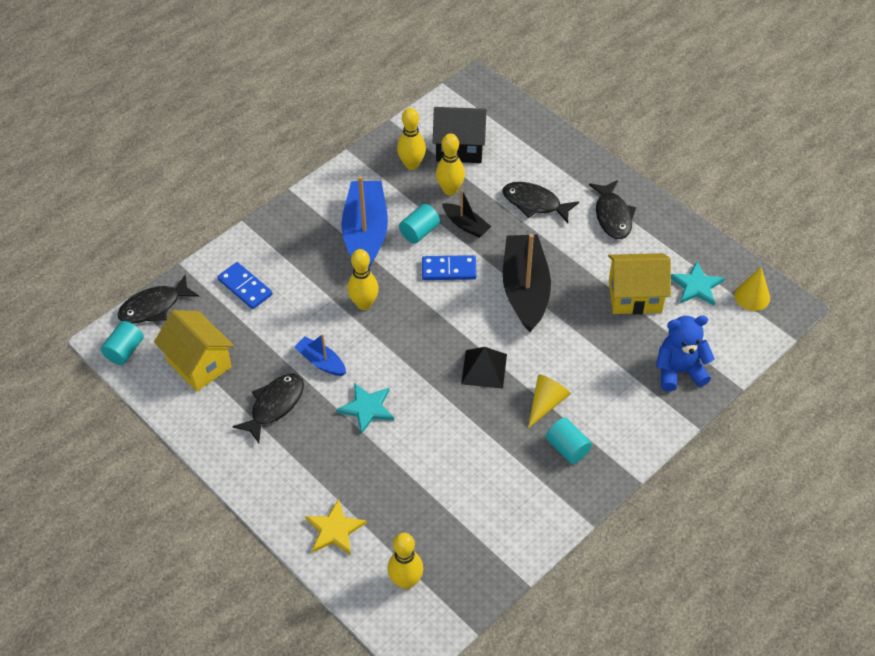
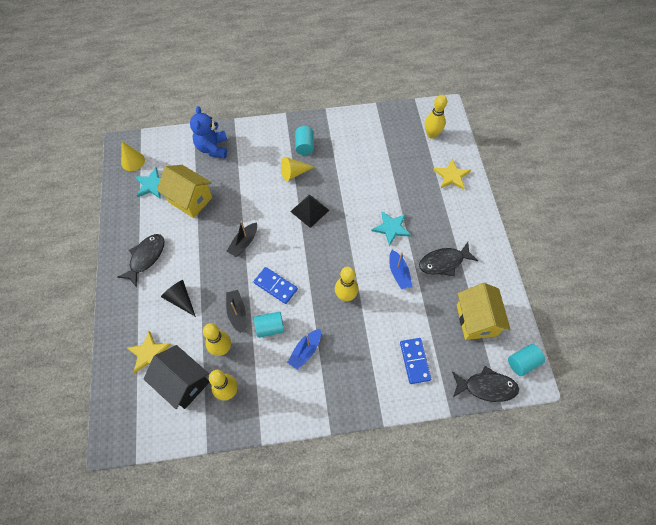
camera: 145 degrees left, 10 degrees up
(365, 233) = (305, 351): blue boat -> blue boat, size x0.50
(515, 149) = (149, 353): none -> yellow star
(525, 289) = (244, 243): black boat -> black boat, size x0.50
(534, 203) = (180, 299): black fish -> black cone
(679, 371) = (212, 148): blue teddy bear -> blue teddy bear turned 60 degrees clockwise

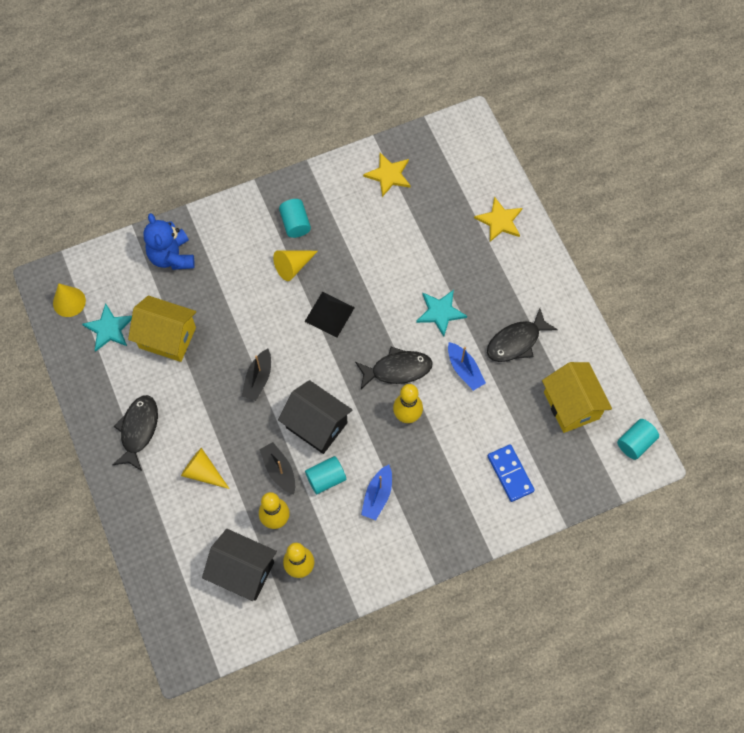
camera: 15 degrees left, 5 degrees up
(149, 353) = (188, 548): yellow star -> yellow star (388, 175)
(180, 299) = (202, 472): black cone -> yellow cone
(275, 286) = (316, 425): blue domino -> black house
(431, 134) = (460, 166): yellow bowling pin -> none
(486, 387) = (600, 482): black fish -> black fish (397, 369)

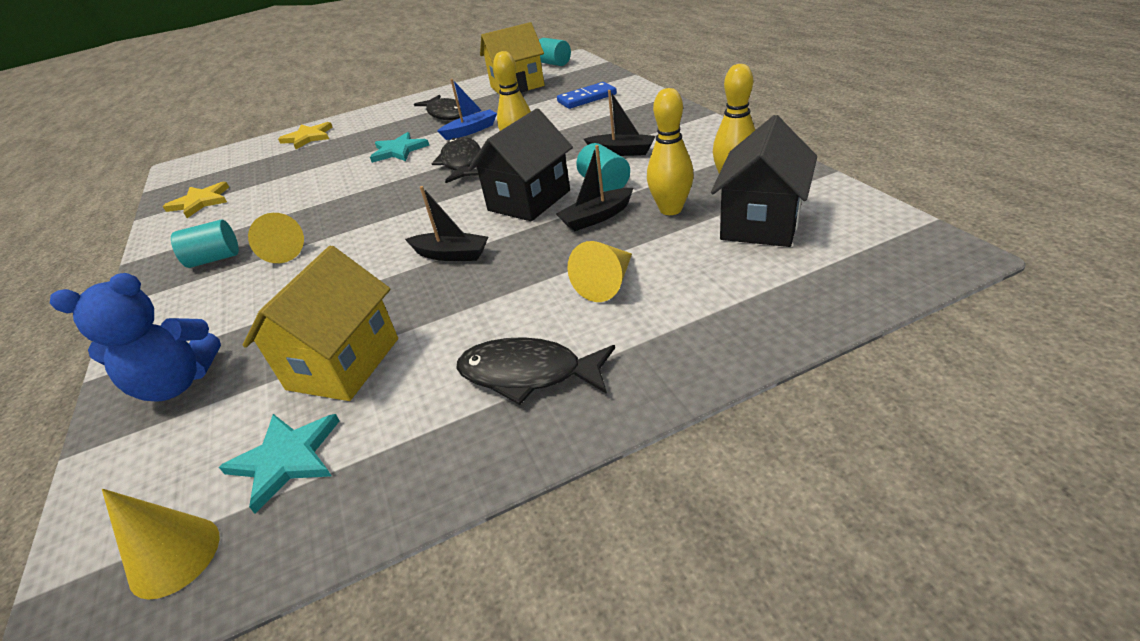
camera: 85 degrees left, 30 degrees down
(329, 314) = (370, 214): black pyramid -> none
(377, 496) = (622, 152): blue boat -> black boat

